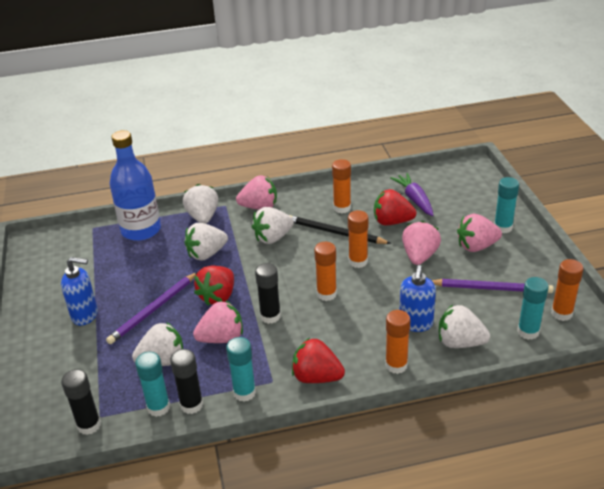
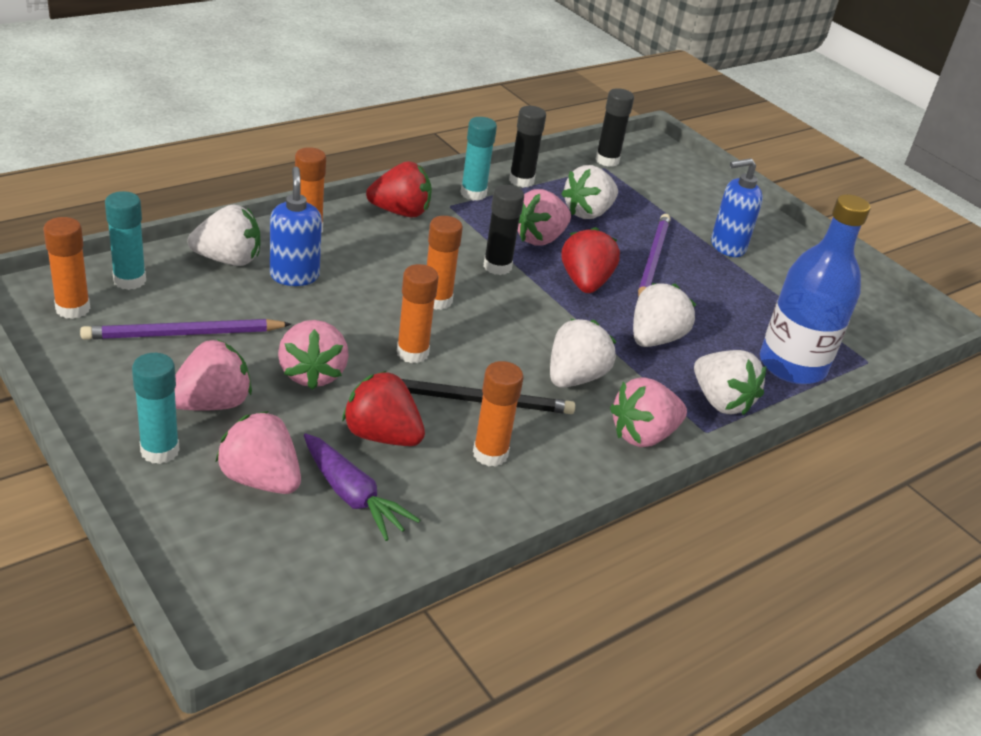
camera: 150 degrees right, 0 degrees up
(158, 407) = (553, 177): turquoise glue stick -> none
(392, 222) = (382, 435): red strawberry -> red strawberry turned 135 degrees counterclockwise
(455, 210) = (260, 479): none -> pink strawberry

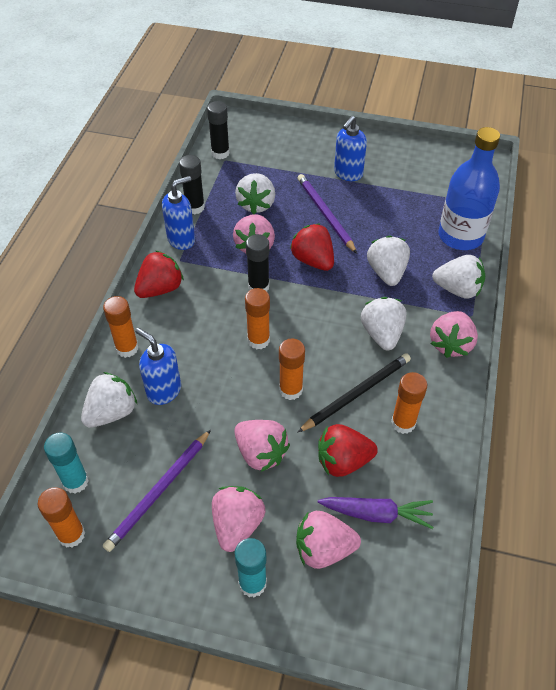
camera: 35 degrees left, 15 degrees up
(473, 193) = (181, 239): turquoise glue stick -> blue soap dispenser

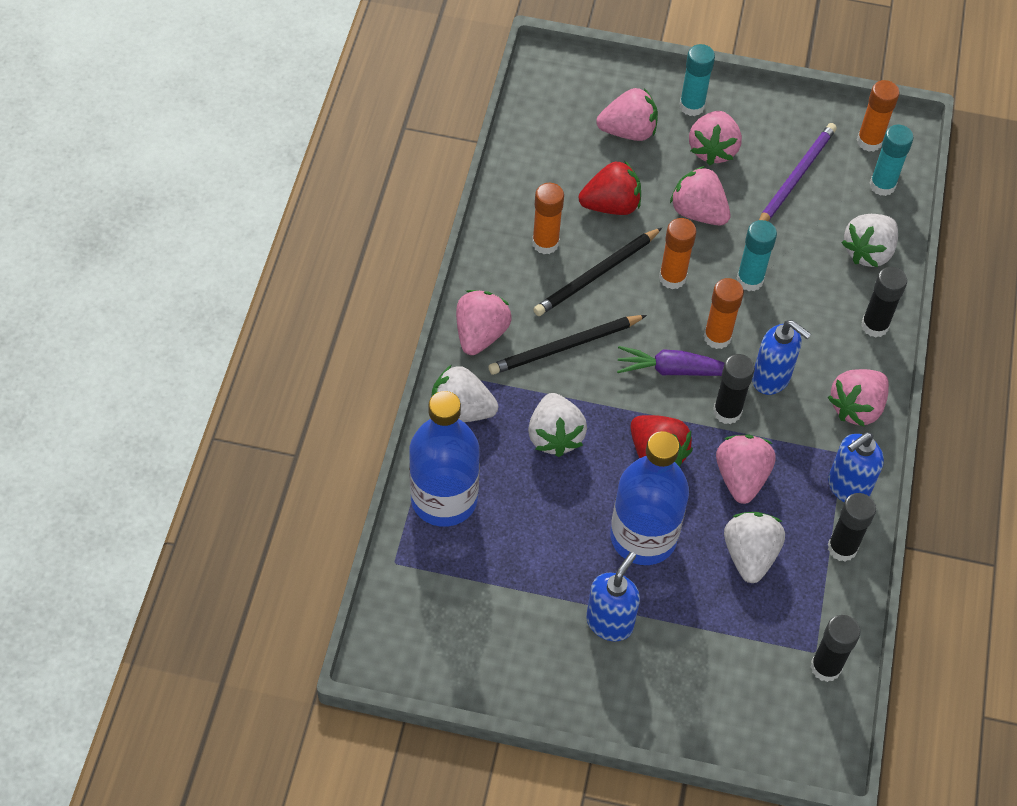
camera: 175 degrees right, 5 degrees up
(127, 348) = (874, 326): orange glue stick -> black glue stick
(160, 288) = (856, 407): red strawberry -> pink strawberry
(163, 391) = (817, 276): blue soap dispenser -> blue soap dispenser (771, 379)
(223, 387) = (750, 280): none -> turquoise glue stick
(325, 214) = (643, 537): purple pencil -> blue bottle
(377, 514) = (577, 159): purple carrot -> purple carrot (673, 370)
(382, 334) = (565, 347): white strawberry -> black pencil

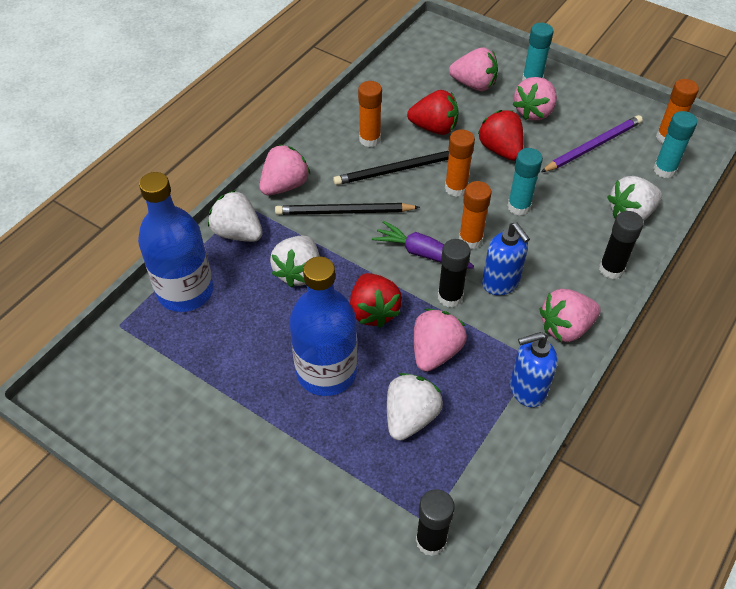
camera: 25 degrees right, 5 degrees down
(609, 622) = (259, 431): blue soap dispenser -> none
(698, 212) = (500, 150): pink strawberry -> red strawberry
(842, 548) = (497, 439): black glue stick -> none

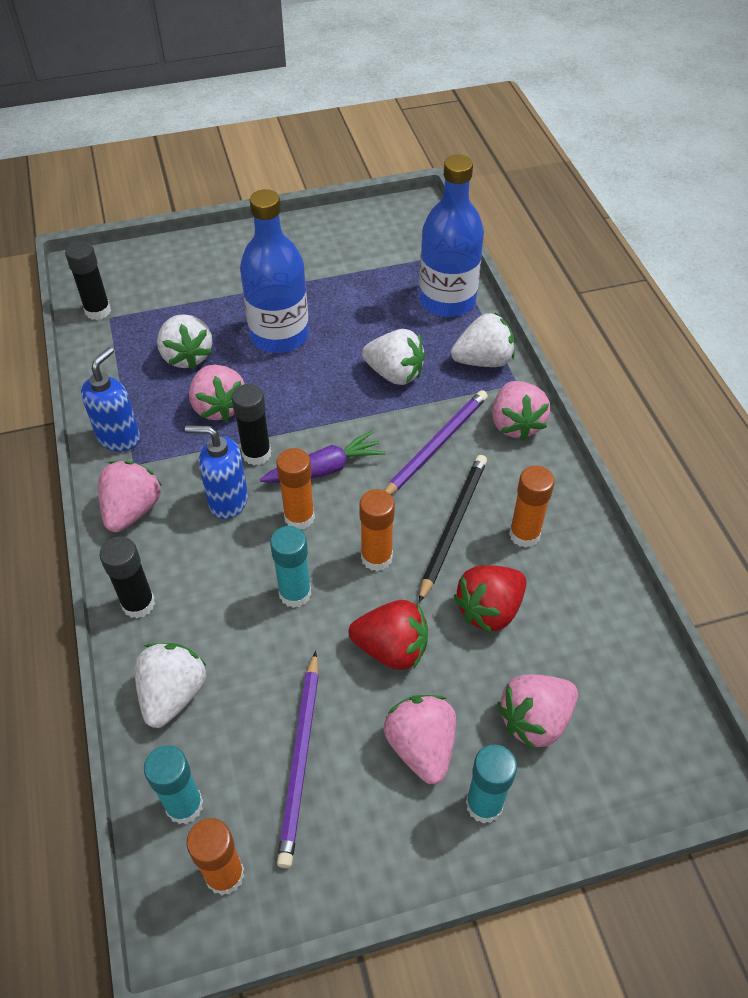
camera: 130 degrees right, 0 degrees up
(299, 272) = (394, 374): white strawberry -> white strawberry turned 150 degrees clockwise
(344, 212) = (435, 446): black pencil -> purple pencil
(373, 311) = (301, 395): red strawberry -> none

